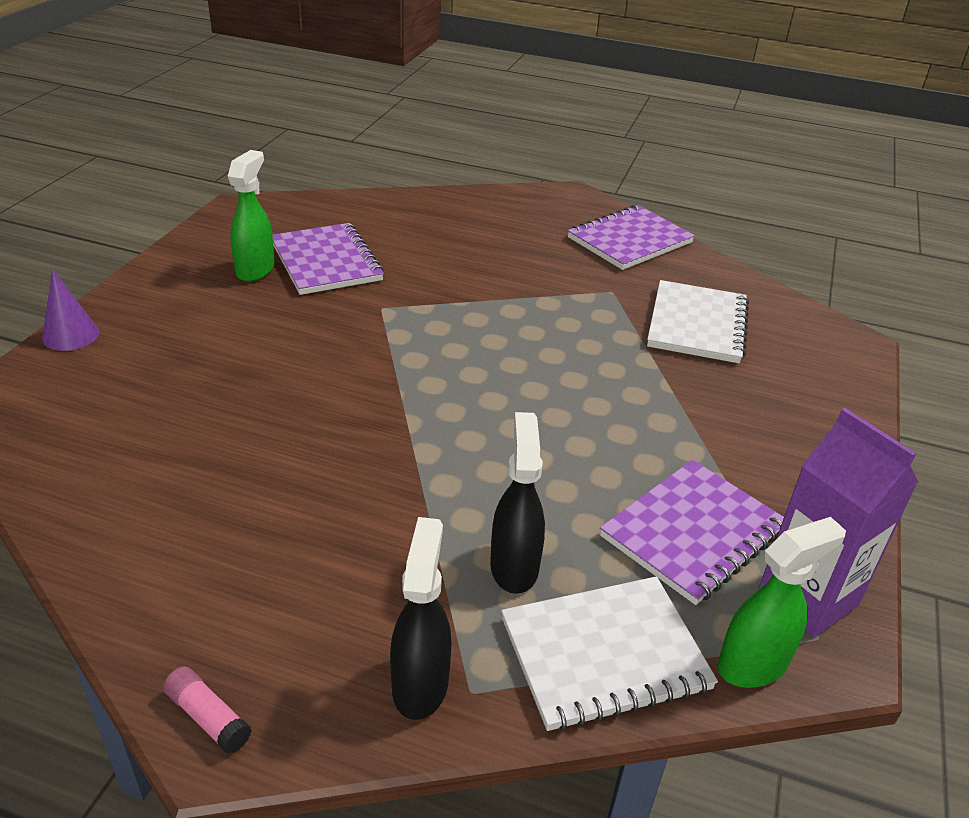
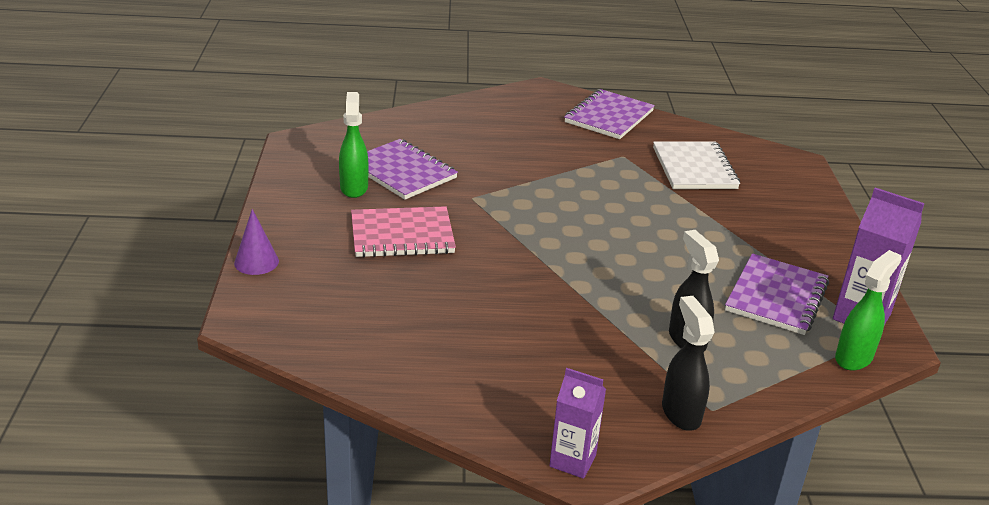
camera: 20 degrees left, 5 degrees down
(208, 717) = (572, 461): pink glue stick -> purple carton
(260, 337) = (402, 235): none -> pink notebook
(604, 654) = (771, 372): white notebook -> none

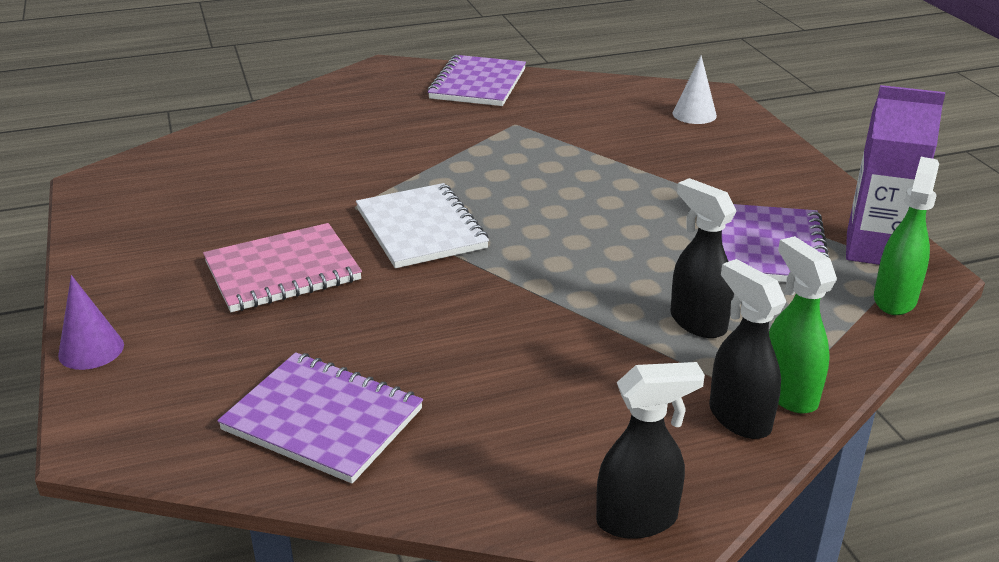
camera: 15 degrees left, 0 degrees up
(354, 187) = (194, 224): green spray bottle -> green spray bottle (788, 393)
(402, 172) = (251, 193): purple notebook -> purple notebook (322, 420)
(572, 461) = (638, 520): purple carton -> black spray bottle
(694, 168) = (602, 122): white notebook -> white notebook (421, 229)
(774, 176) = (694, 114): none -> white cone

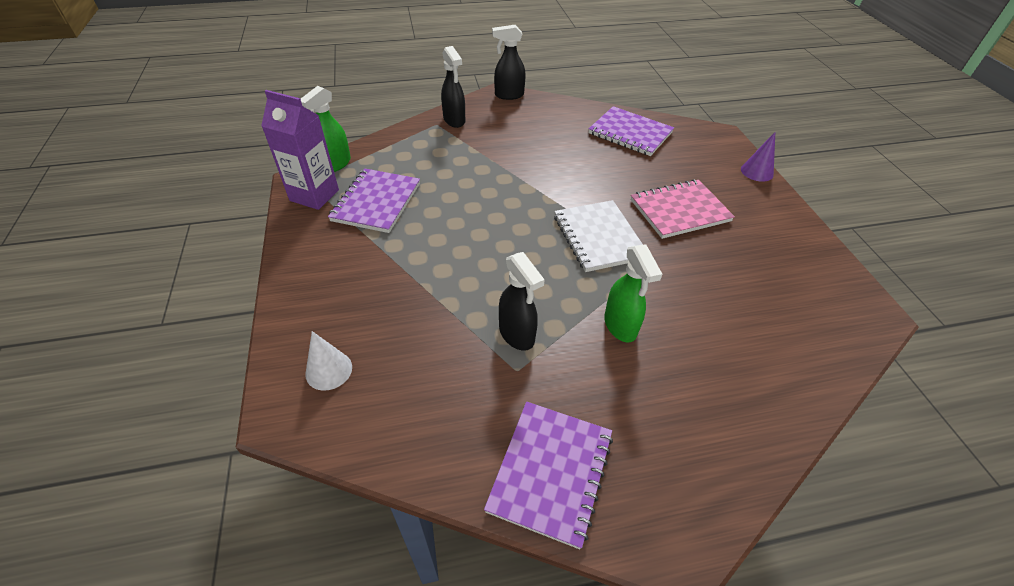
camera: 175 degrees left, 15 degrees up
(697, 322) = (449, 161): black spray bottle -> black spray bottle (517, 335)
(788, 393) = (427, 127): green spray bottle -> green spray bottle (620, 326)

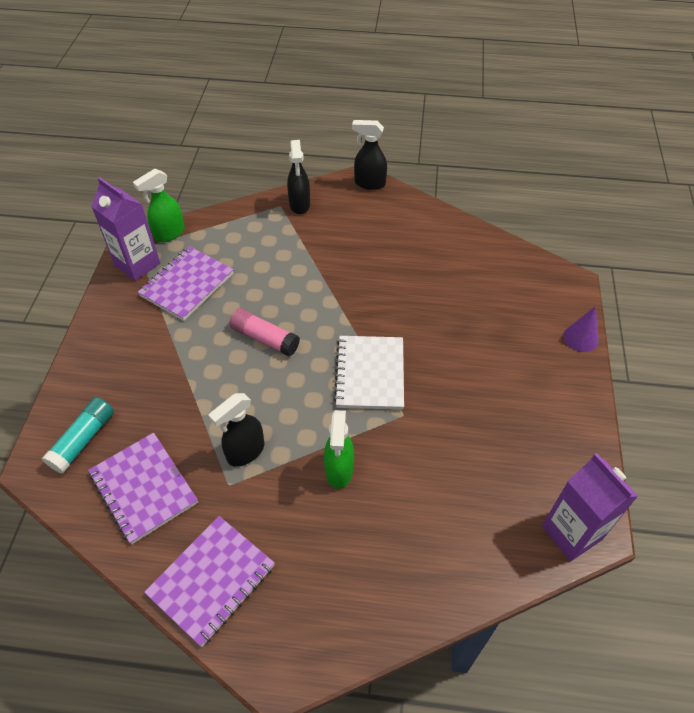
camera: 20 degrees right, 5 degrees up
(329, 370) = (83, 440): white cone -> turquoise glue stick
(480, 230) = (264, 338): none -> pink glue stick
(517, 335) = (245, 452): black spray bottle -> black spray bottle turned 60 degrees clockwise
(630, 133) = (471, 259): purple notebook -> purple notebook (144, 488)
(679, 211) = (467, 364): pink notebook -> none
(858, 321) = (571, 532): none -> purple carton

